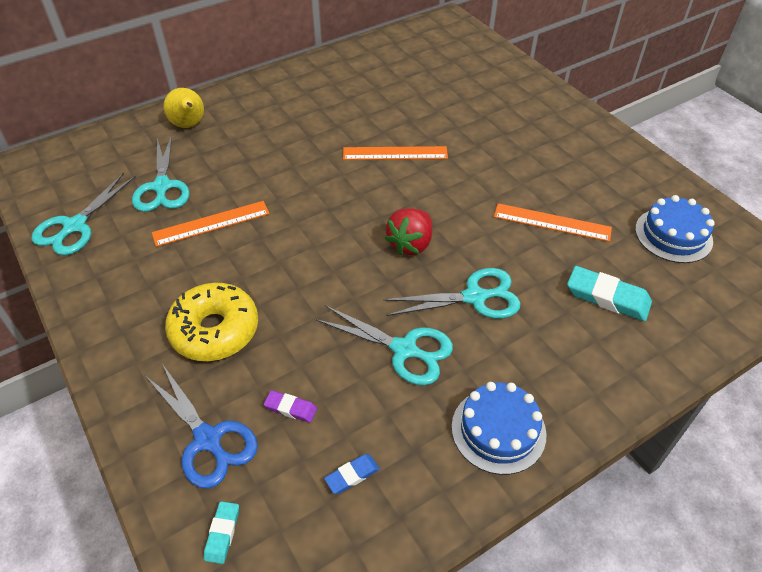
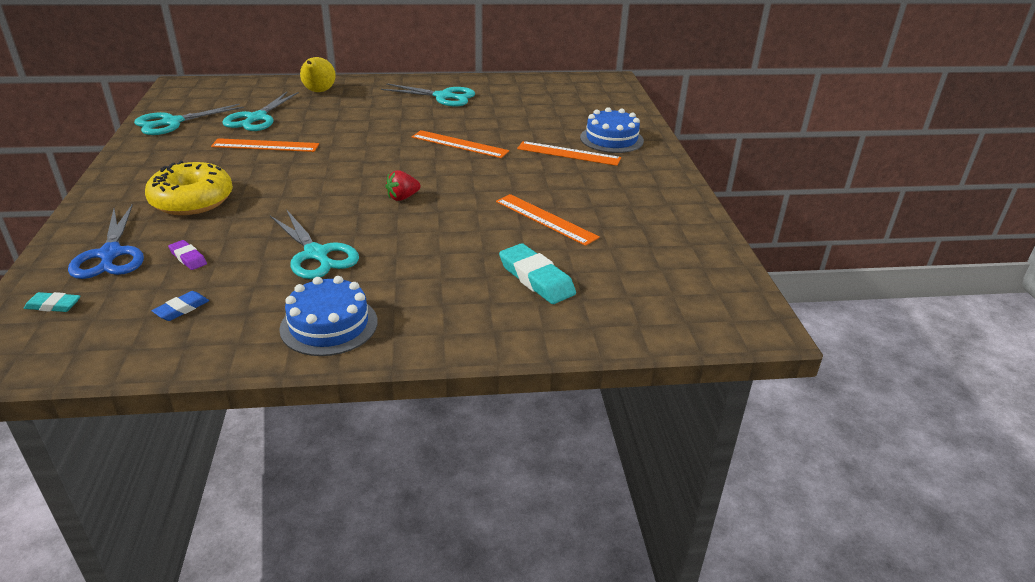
camera: 25 degrees right, 15 degrees down
(222, 533) = (53, 305): turquoise eraser -> turquoise eraser turned 60 degrees clockwise
(352, 475) = (182, 309): blue eraser -> blue eraser turned 45 degrees counterclockwise
(410, 244) = (402, 198): red strawberry -> red strawberry, size x0.65
(474, 297) = (415, 243): turquoise scissors -> turquoise scissors (443, 97)
(498, 132) = (568, 153): none -> orange ruler
(673, 235) = (657, 259): blue cake -> blue cake (611, 139)

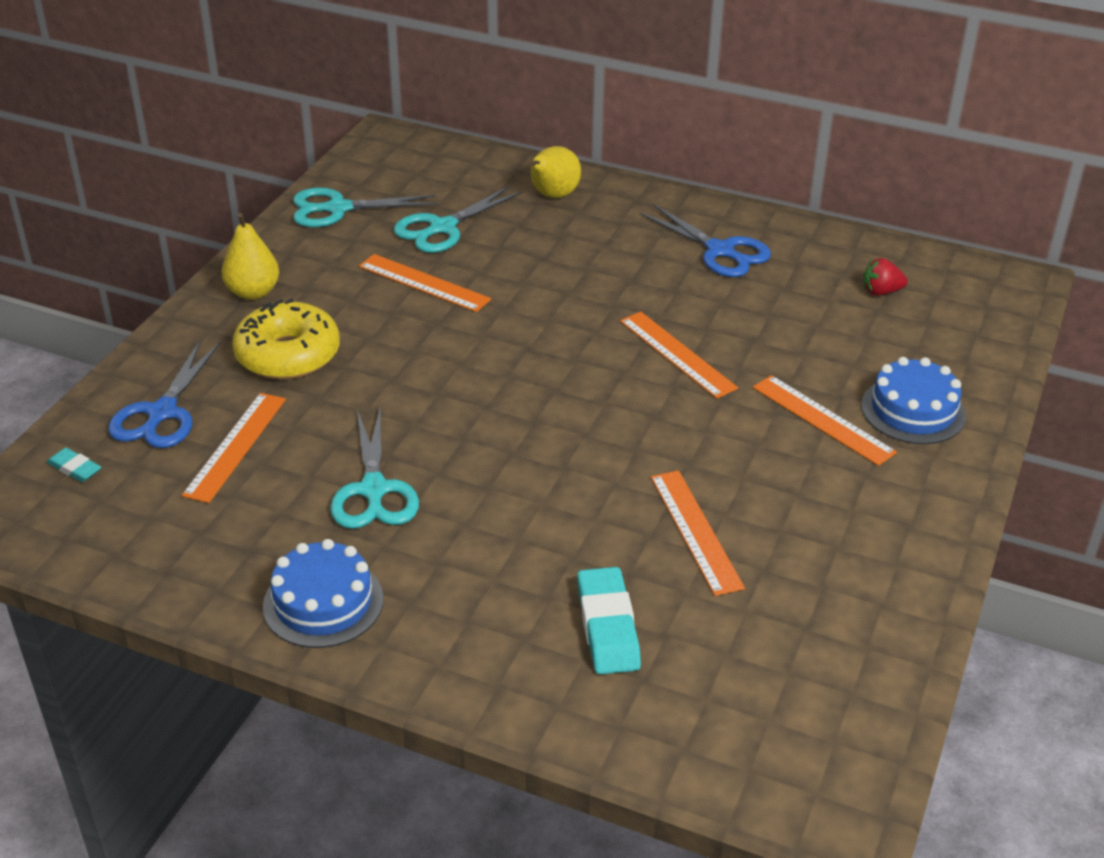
camera: 30 degrees right, 5 degrees up
(138, 175) = (253, 292): none -> yellow pear
(182, 309) = (190, 520): blue eraser -> none
(188, 258) = (235, 446): purple eraser -> orange ruler
(402, 198) = (534, 430): red strawberry -> red strawberry (881, 292)
(443, 97) = (720, 251): turquoise scissors -> blue scissors

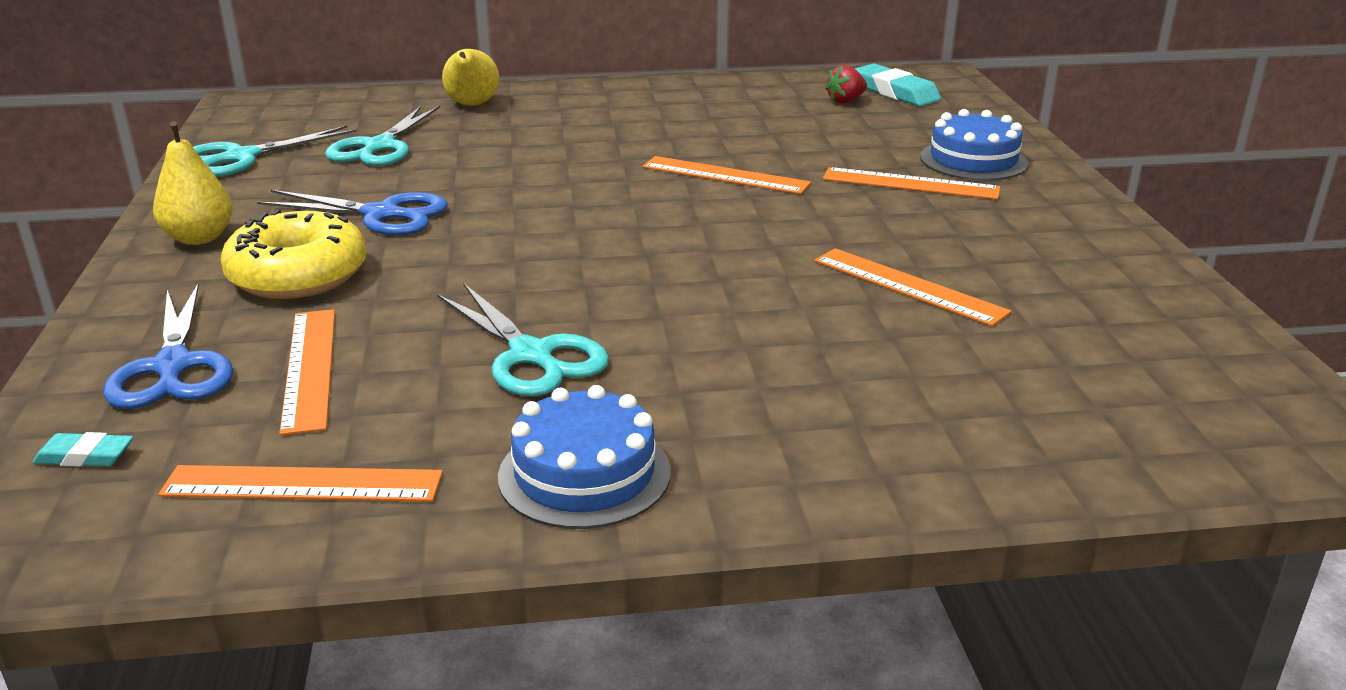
camera: 30 degrees left, 10 degrees down
(424, 283) = (403, 187): orange ruler -> orange ruler (303, 484)
(607, 626) = (926, 383): turquoise eraser -> turquoise eraser (895, 92)
(720, 251) = (676, 106): blue scissors -> blue scissors (381, 214)

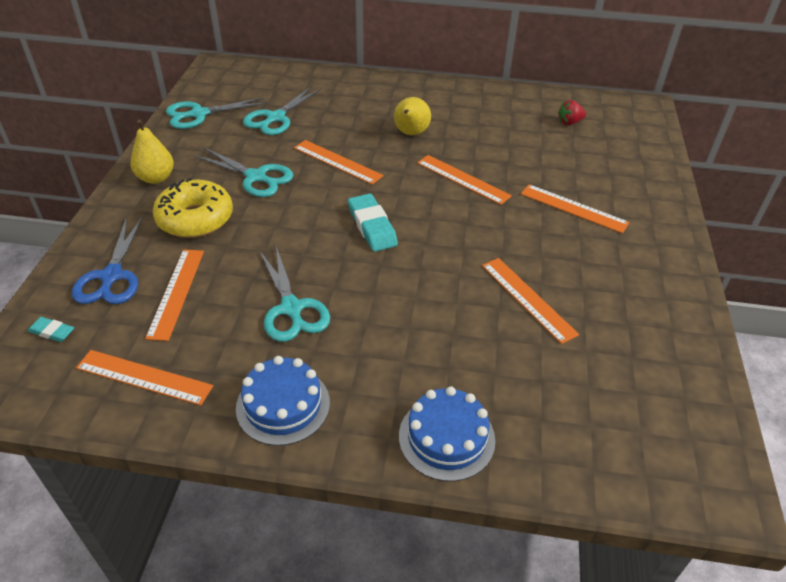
camera: 15 degrees right, 15 degrees up
(381, 214) = (256, 177): blue scissors -> turquoise scissors
(472, 105) = (341, 89): yellow pear -> yellow pear (410, 133)
(512, 181) = (337, 162): none -> orange ruler
(895, 92) = (606, 119): turquoise eraser -> turquoise eraser (372, 226)
(973, 160) = (625, 193): blue cake -> blue cake (446, 437)

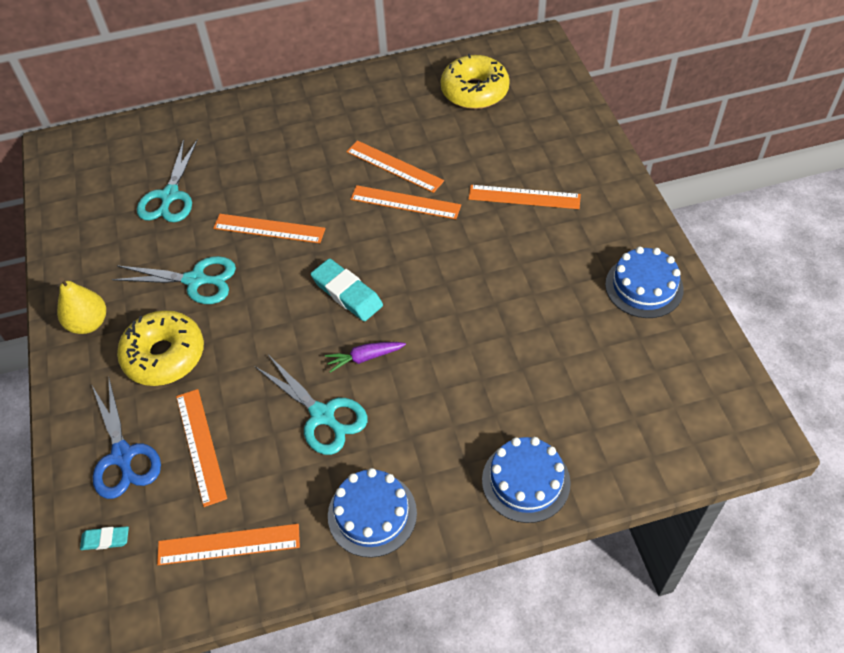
camera: 20 degrees left, 10 degrees up
(199, 114) = (81, 222): turquoise scissors -> none
(356, 278) = (364, 358): none -> purple carrot
(410, 133) = (324, 164): yellow pear -> none
(528, 299) = (528, 315): orange ruler -> orange ruler (394, 166)
(569, 122) = (474, 91): red strawberry -> yellow donut
(658, 315) = (644, 287): none -> blue cake

